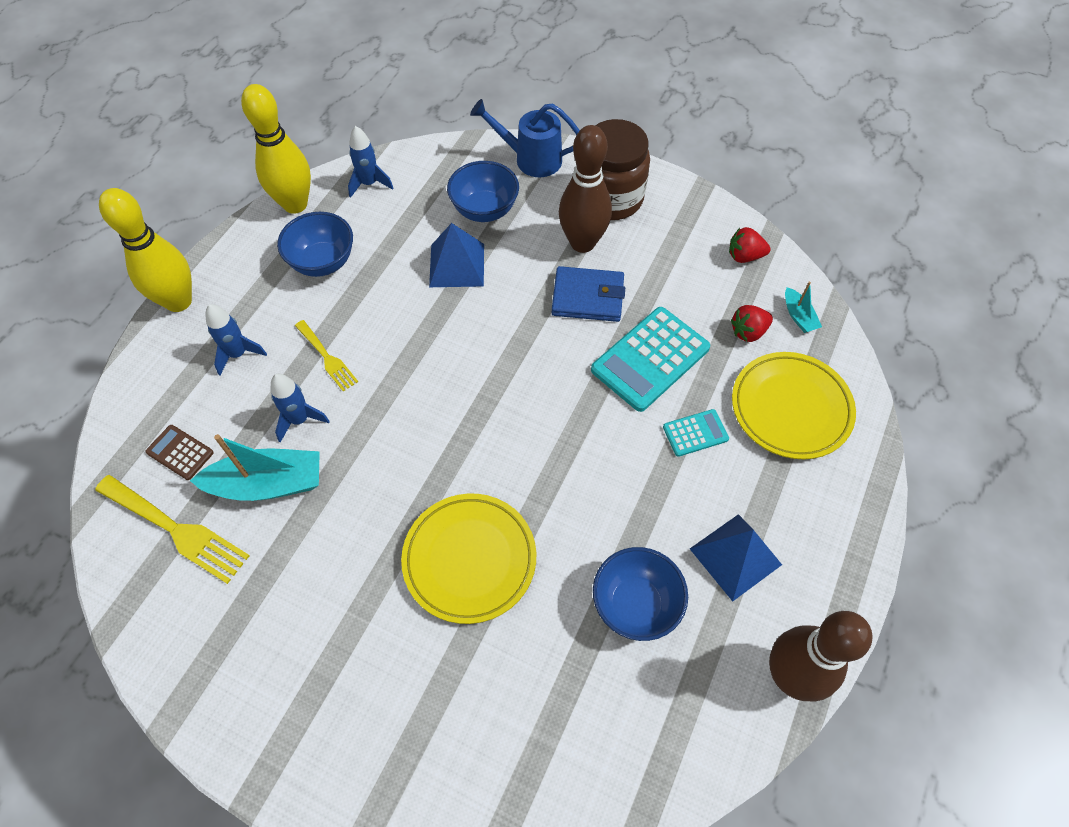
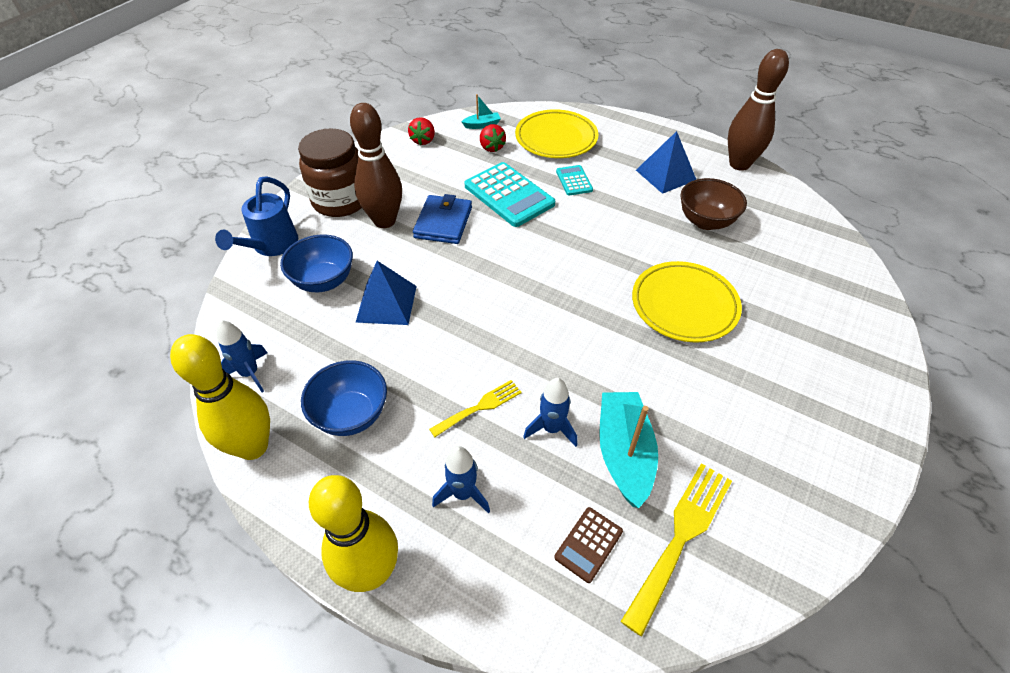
camera: 85 degrees left, 10 degrees down
(635, 604) = (705, 221): blue bowl -> brown bowl

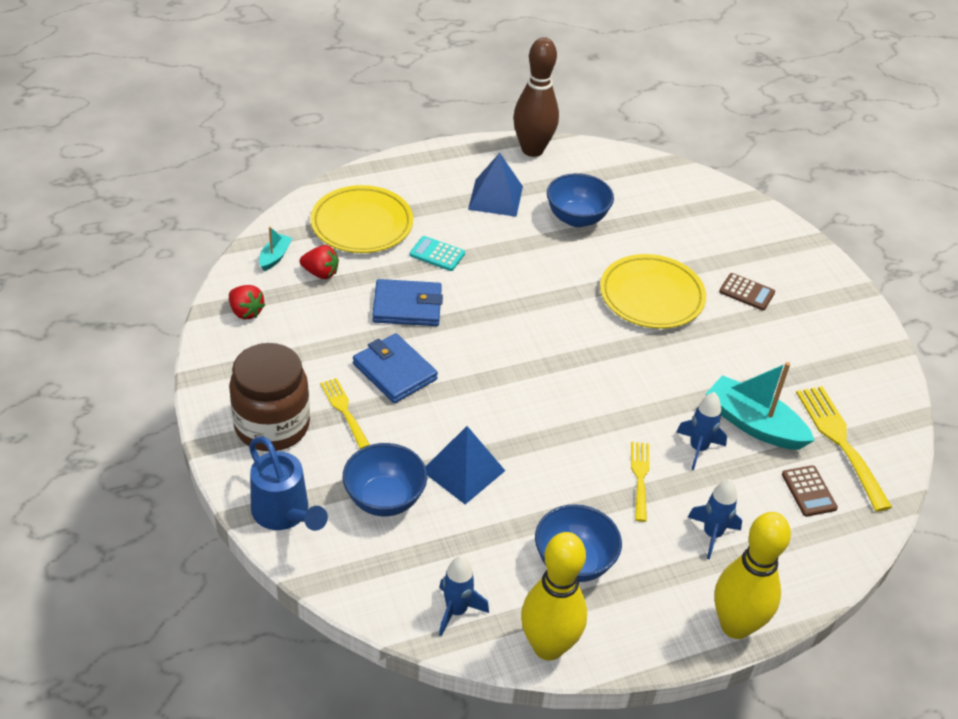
camera: 55 degrees left, 5 degrees down
(384, 221) = (344, 410): brown bowling pin -> yellow fork
(509, 195) = (407, 306): turquoise calculator -> blue wallet
(705, 221) = (576, 218): brown bowl -> blue bowl
(773, 361) = (746, 292): none -> brown calculator

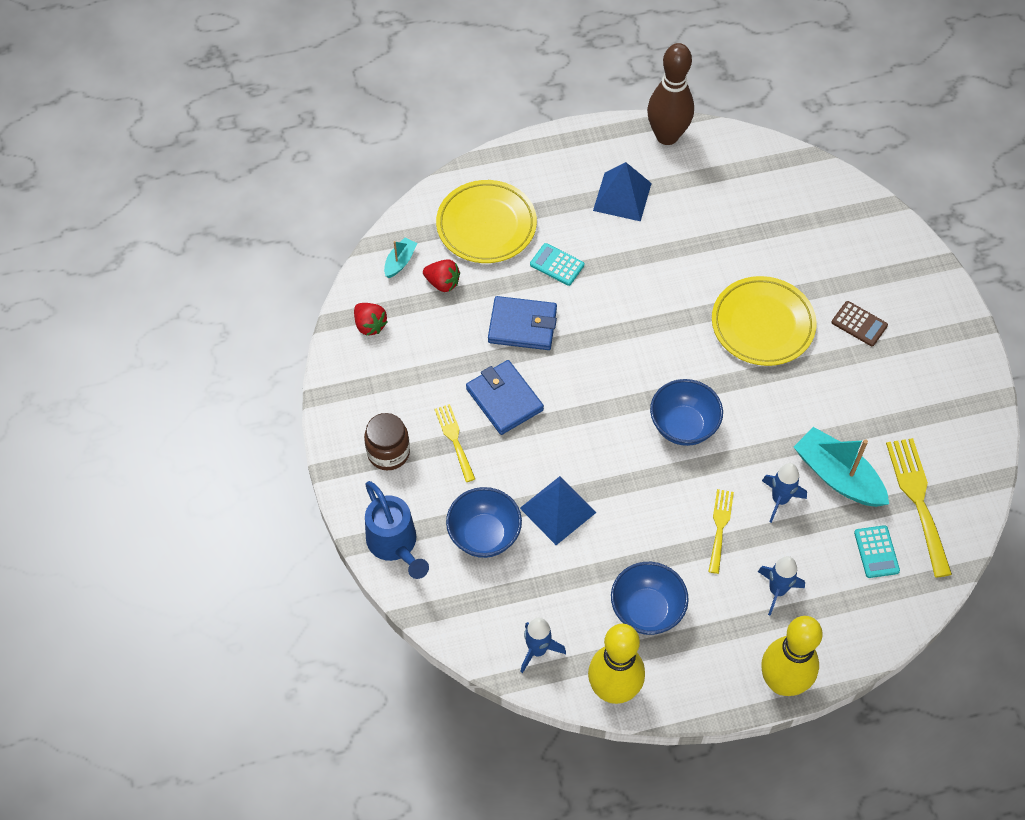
camera: 10 degrees right, 15 degrees up
(272, 426) = (388, 452): brown jar -> brown jar, size x0.63
(576, 218) = (701, 226): blue bowl -> blue bowl (683, 426)
(808, 491) = (876, 552): brown calculator -> turquoise calculator

